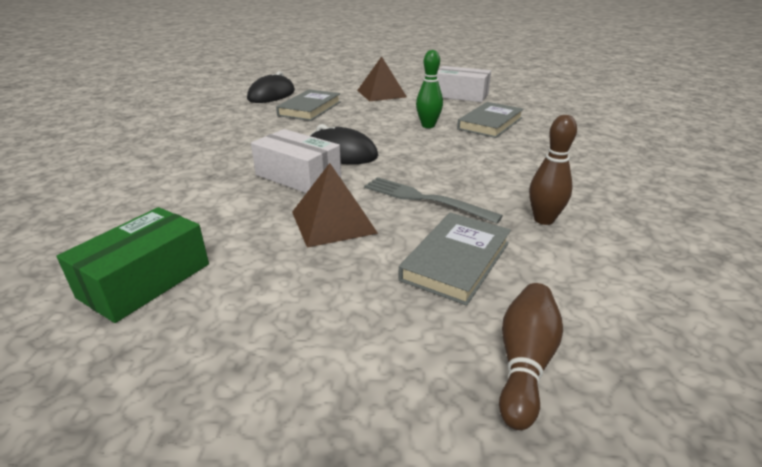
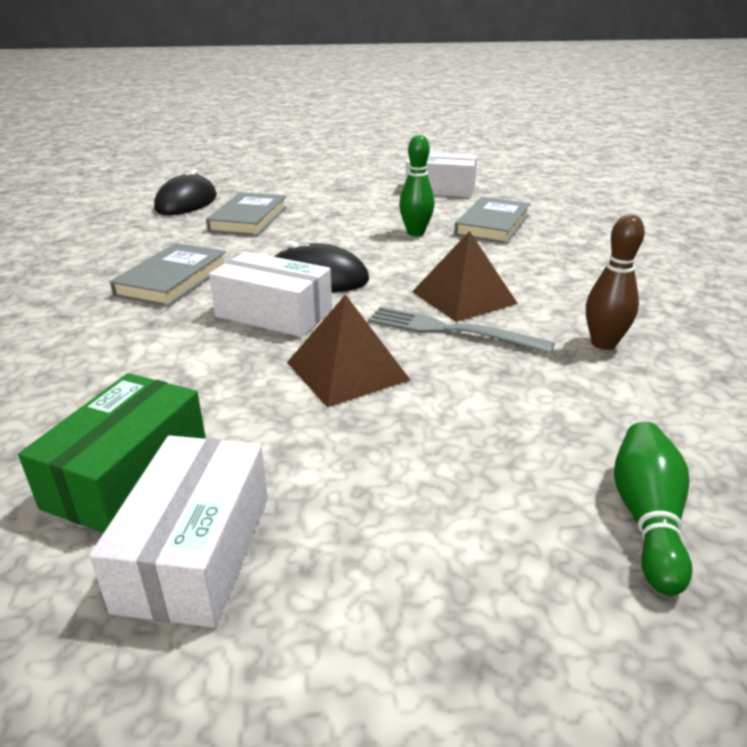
camera: 10 degrees left, 0 degrees up
(166, 342) = (196, 551): none -> white box
(381, 93) = (336, 192): brown pyramid -> brown pyramid (463, 297)
(456, 261) = (521, 405): grey book -> grey book (173, 280)
(524, 363) = (646, 518): brown bowling pin -> green bowling pin

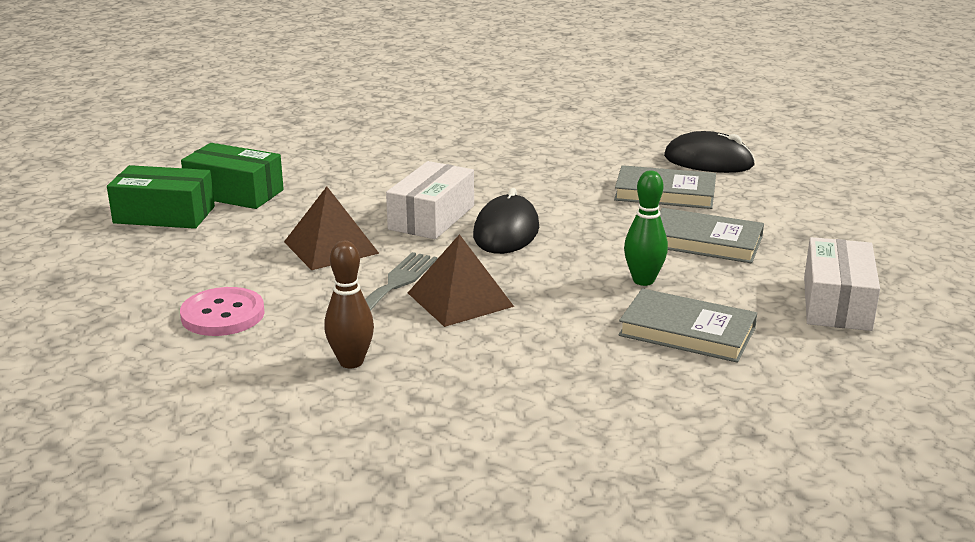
camera: 90 degrees right, 5 degrees down
(173, 280) = (500, 176): grey book -> grey book (704, 241)
(196, 551) = (164, 215): white box -> green box
(541, 434) = (223, 315): none -> pink button
(646, 518) = (120, 340): green bowling pin -> none

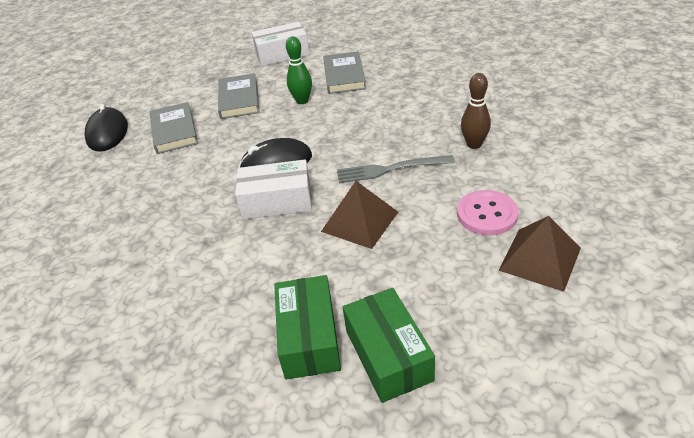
camera: 115 degrees left, 15 degrees up
(460, 299) = (377, 142): brown pyramid -> brown pyramid (540, 259)

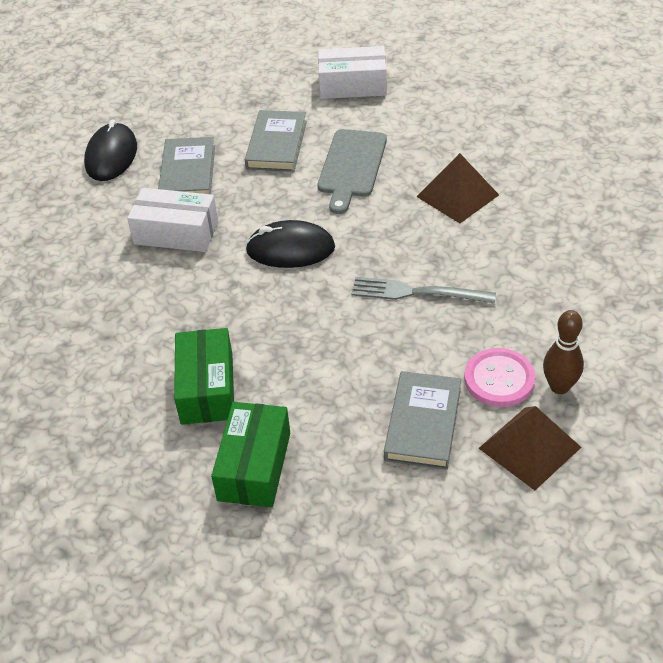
camera: 15 degrees right, 5 degrees up
(277, 201) = (275, 300): white box -> white box (176, 232)
(302, 101) = (351, 167): green bowling pin -> grey cutting board
(344, 76) = (417, 141): grey book -> grey book (423, 423)
(360, 221) = (356, 350): brown pyramid -> brown pyramid (457, 195)
(388, 355) = (324, 505): green box -> green box (207, 388)
(474, 144) = (530, 284): brown bowling pin -> brown bowling pin (559, 387)

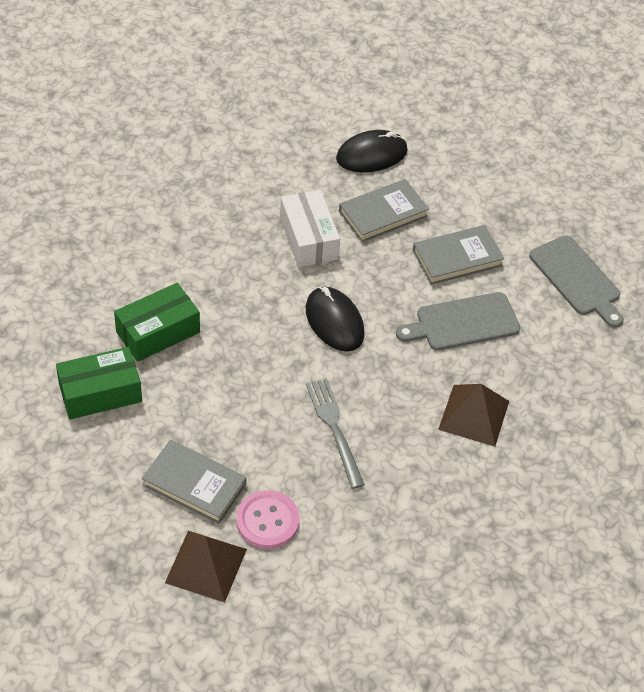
camera: 55 degrees right, 5 degrees up
(352, 85) = (577, 279): white box -> grey cutting board
(423, 423) = (194, 484): grey book -> grey book turned 45 degrees clockwise
(559, 387) = (282, 567): brown bowling pin -> none

